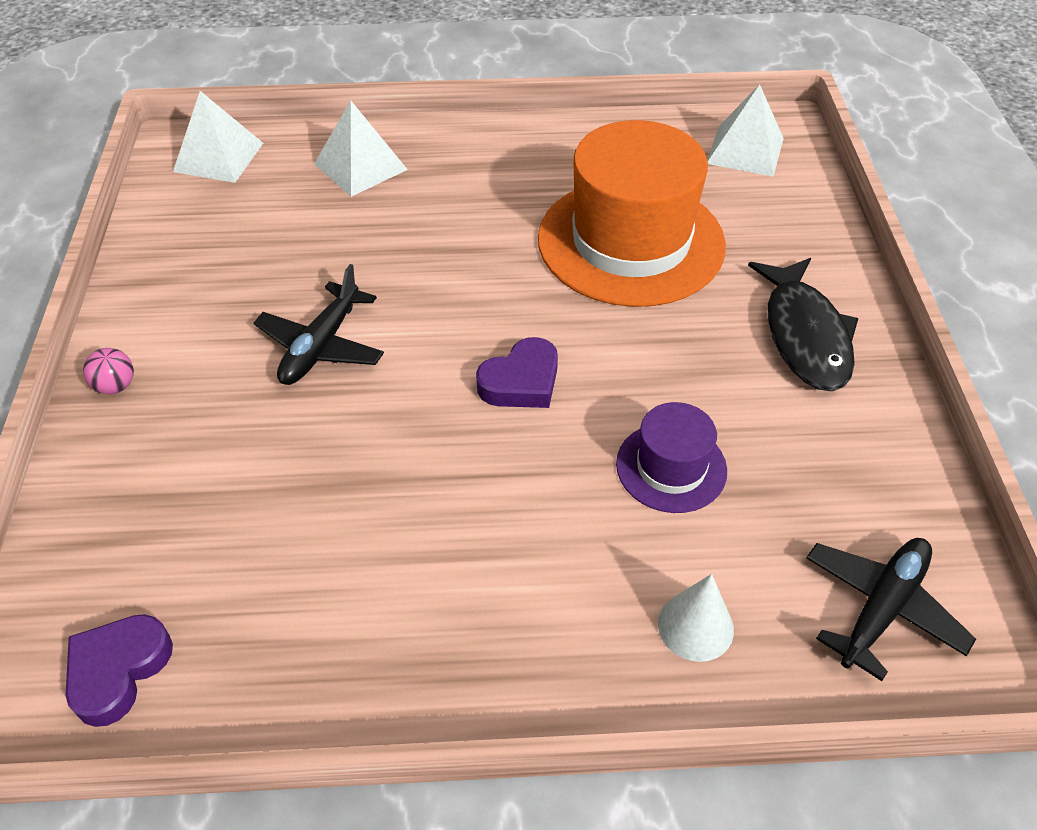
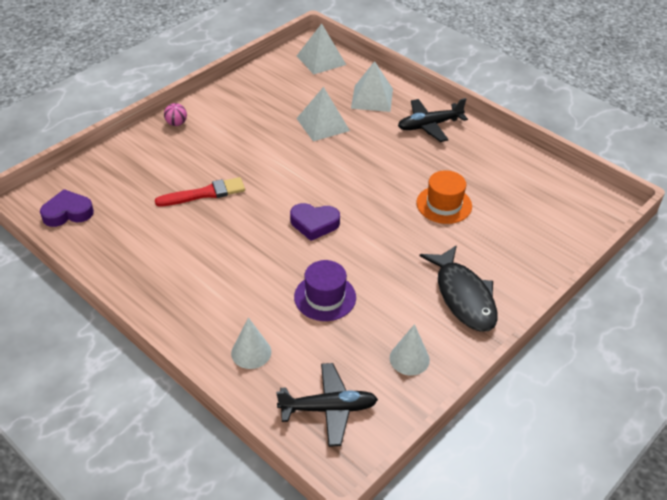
camera: 45 degrees right, 5 degrees down
(311, 457) = (204, 193): none -> red brush
(321, 346) = (260, 158): black plane -> black plane (429, 125)
(631, 242) = (444, 204): orange hat -> orange hat, size x0.48
(745, 150) = (567, 204): white pyramid -> white pyramid (322, 124)
(804, 335) = (463, 296): black fish -> black fish turned 60 degrees counterclockwise
(863, 459) = (409, 359): none -> white cone

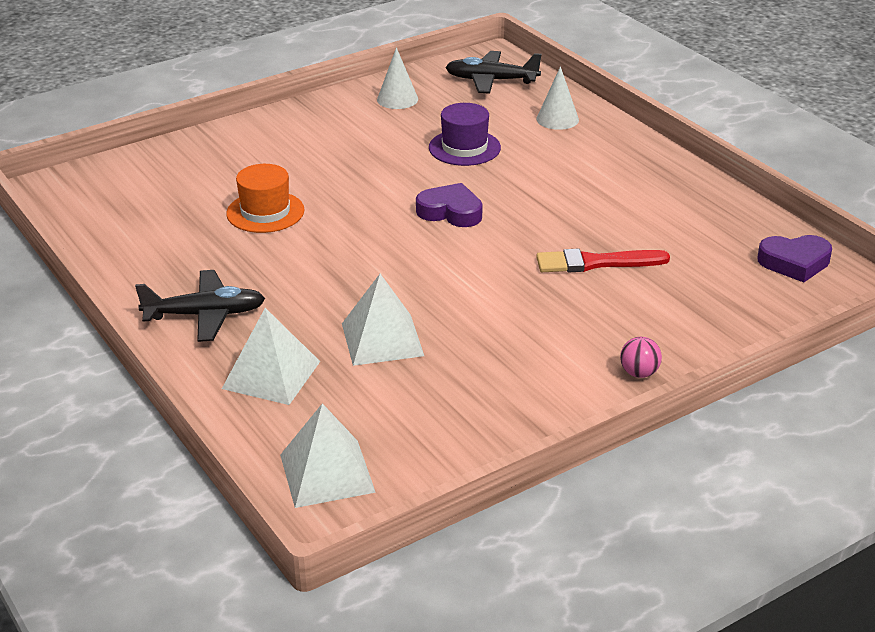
camera: 165 degrees left, 10 degrees down
(463, 296) = (309, 132): black fish -> none

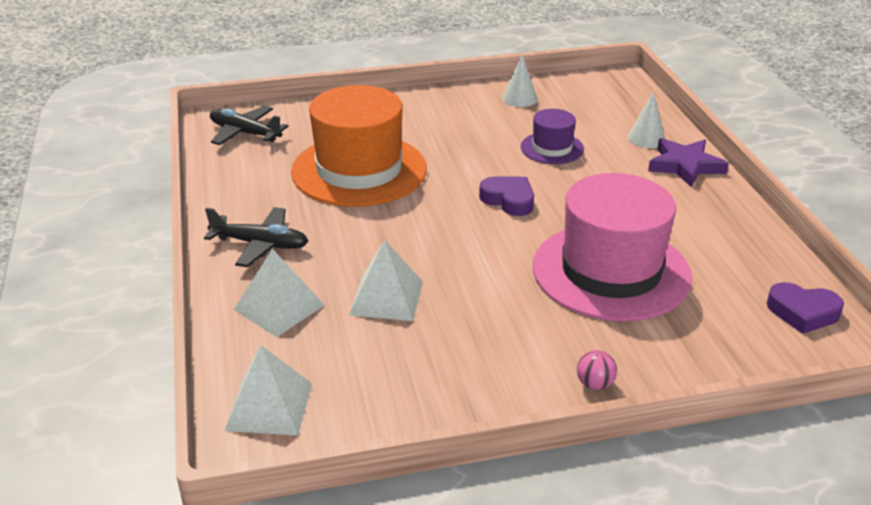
camera: 20 degrees right, 0 degrees up
(265, 212) = (359, 170): orange hat -> orange hat, size x2.06
(491, 80) = (606, 96): black plane -> black plane (245, 133)
(596, 263) = (611, 271): red brush -> pink hat
(612, 141) = (685, 166): none -> purple star

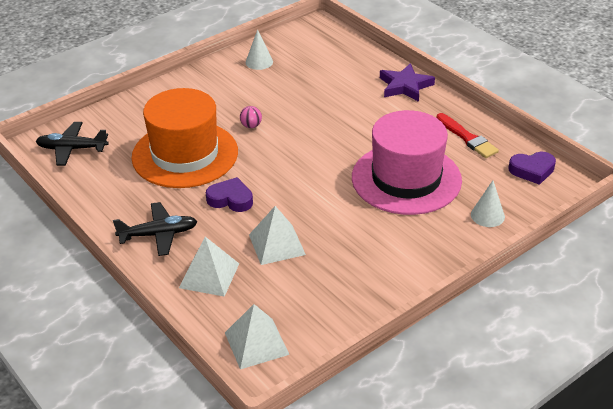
camera: 25 degrees left, 5 degrees up
(509, 200) = (307, 146): purple heart -> purple heart (230, 199)
(552, 148) = (309, 97): purple hat -> none
(595, 384) = (443, 257): pink ball -> pink ball (251, 126)
(646, 138) = (367, 71): white cone -> white cone (487, 215)
(731, 246) = (467, 138): none -> red brush

